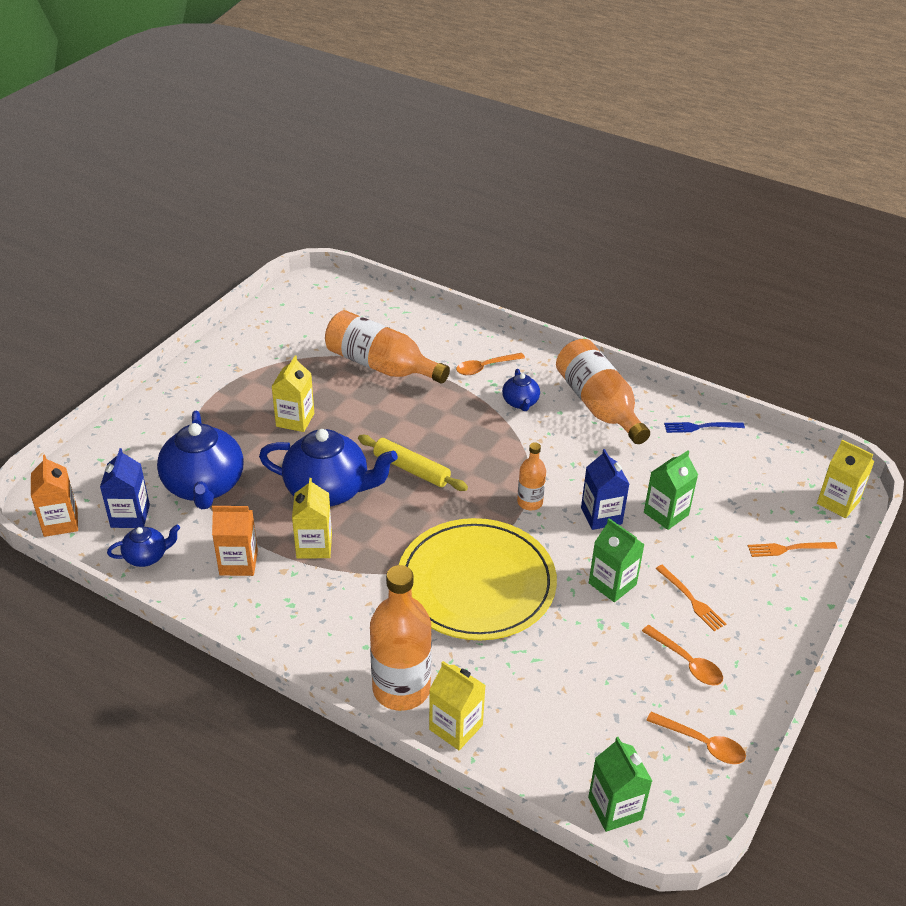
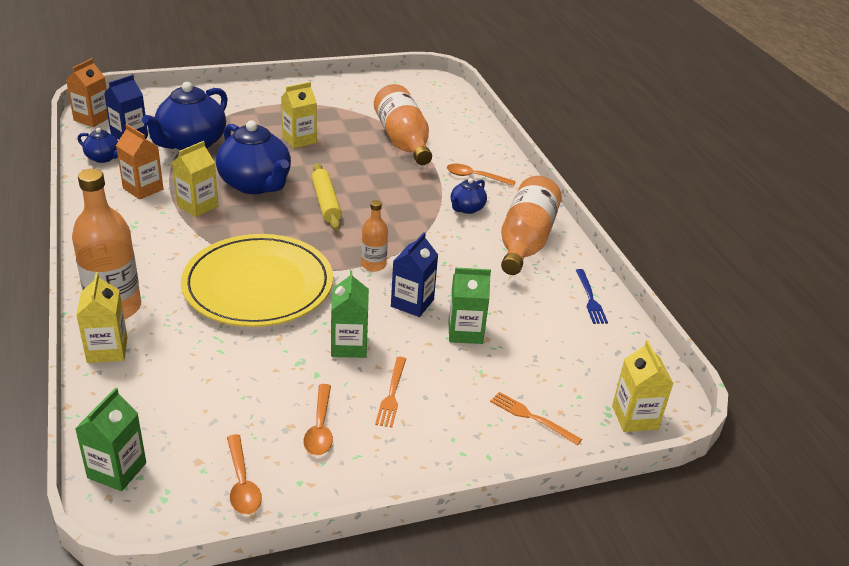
camera: 40 degrees right, 5 degrees down
(700, 427) = (590, 299): blue fork -> blue fork turned 135 degrees counterclockwise

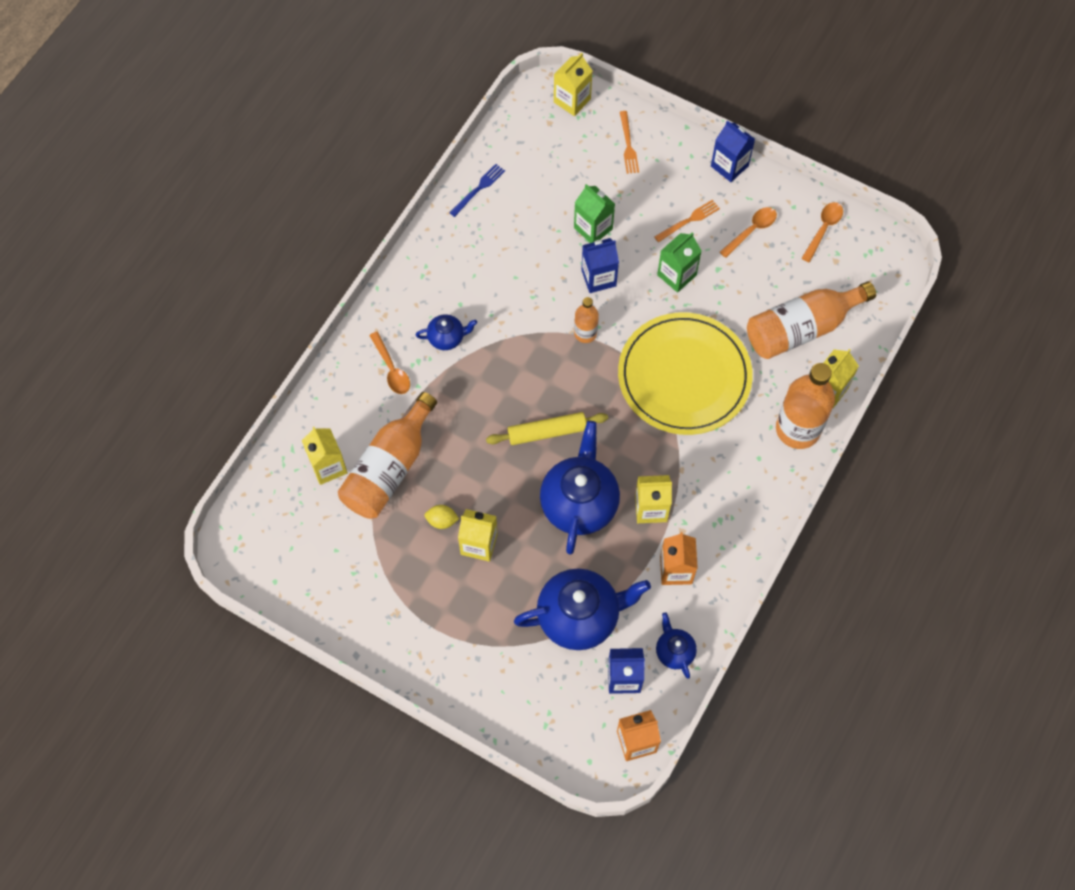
camera: 130 degrees left, 30 degrees up
(117, 470) = (882, 288): green carton -> none
(326, 202) = (547, 432): yellow rolling pin -> yellow rolling pin turned 45 degrees clockwise
(337, 138) = (442, 521): none -> yellow lemon
(413, 472) = (729, 166): none -> blue carton
(439, 125) = (328, 466): none -> yellow carton
(525, 241) = (449, 270): orange bottle -> orange bottle (801, 328)

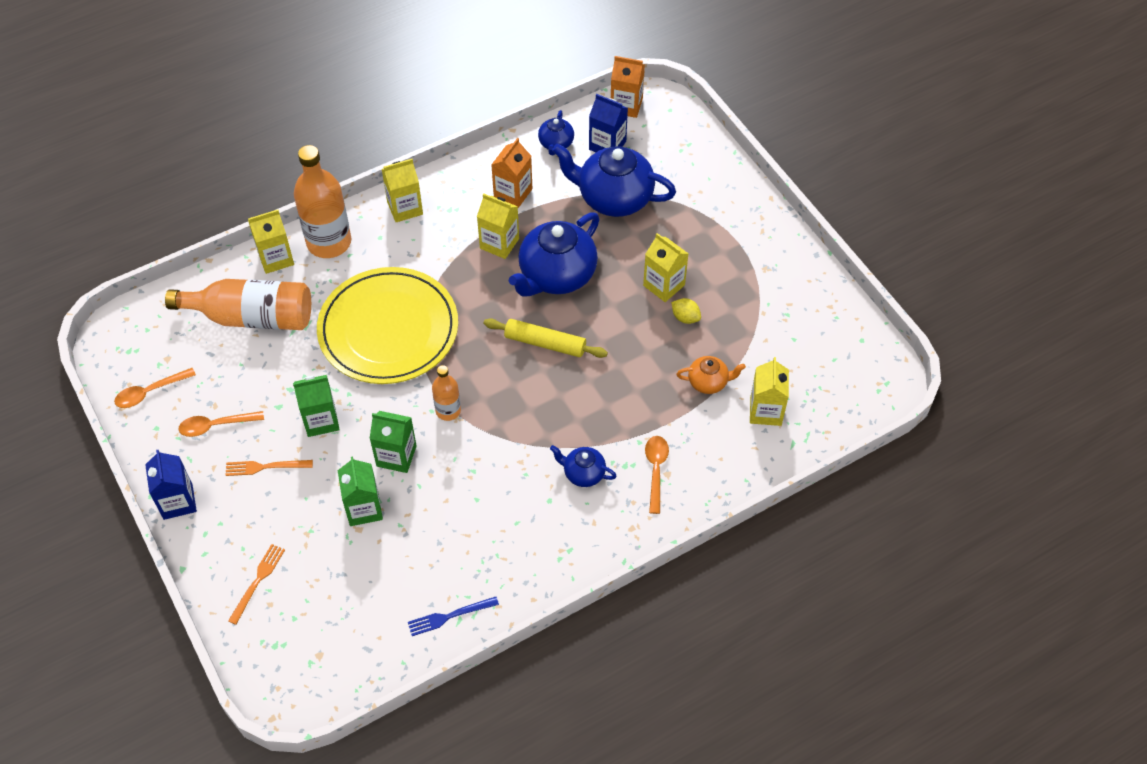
camera: 150 degrees left, 10 degrees down
(389, 468) = (708, 382): orange bottle -> orange teapot
(572, 100) = (274, 669): yellow carton -> yellow carton (405, 208)
(598, 278) = (396, 456): blue carton -> green carton

